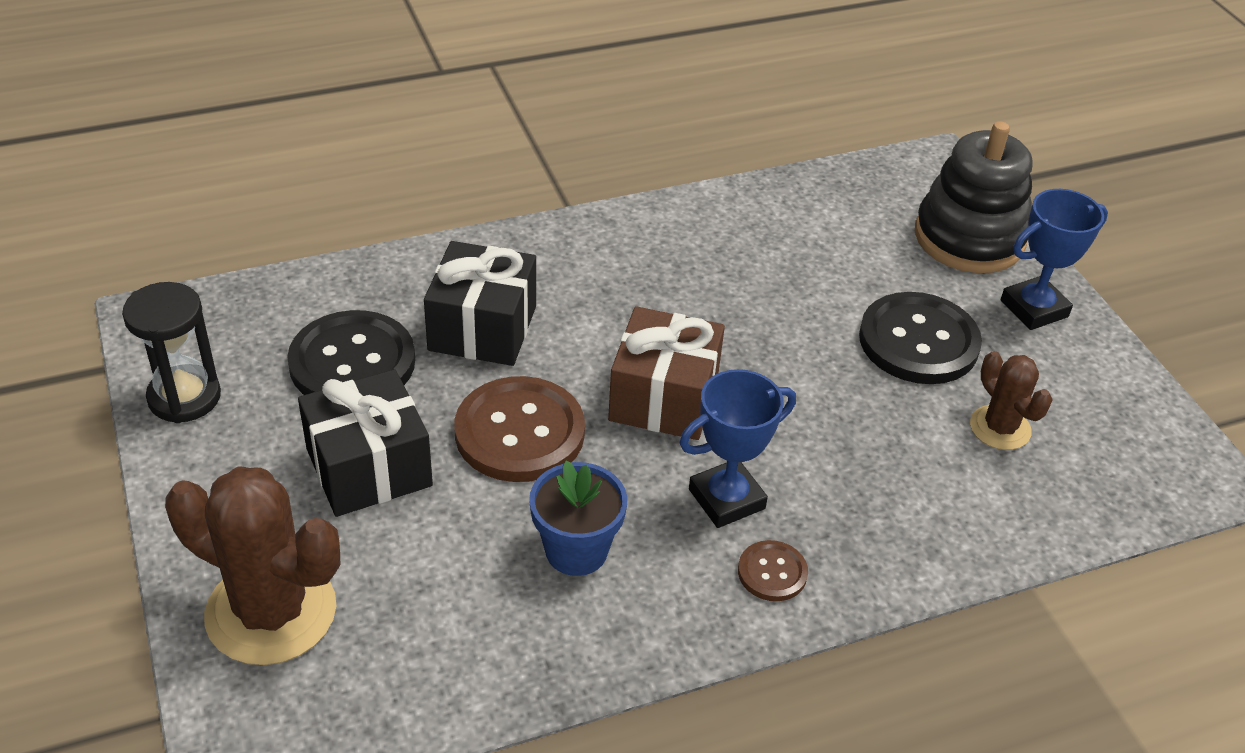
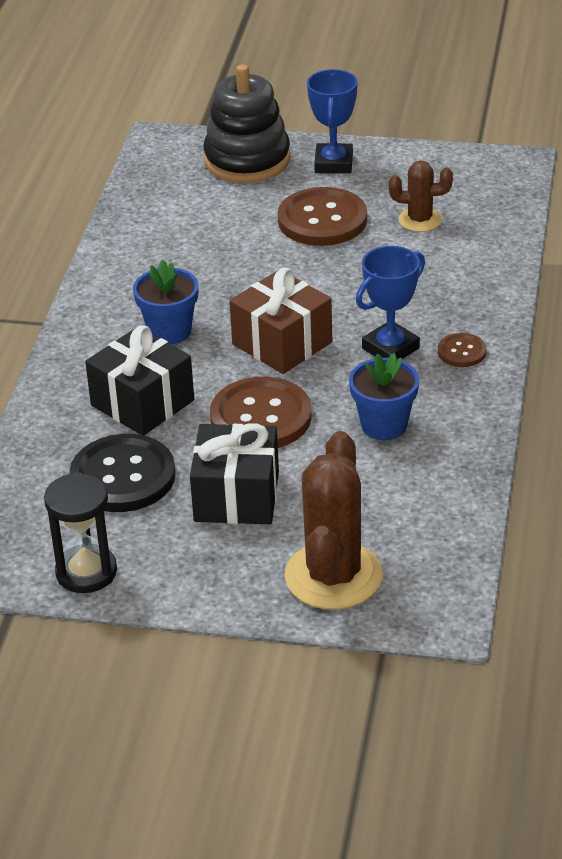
camera: 55 degrees left, 5 degrees down
(271, 612) = (333, 576): brown cactus -> brown cactus turned 45 degrees counterclockwise
(617, 300) = (169, 331): none -> blue flower pot
(726, 499) = (390, 348): blue trophy -> blue trophy turned 45 degrees clockwise
(918, 341) = (322, 220): black button -> brown button

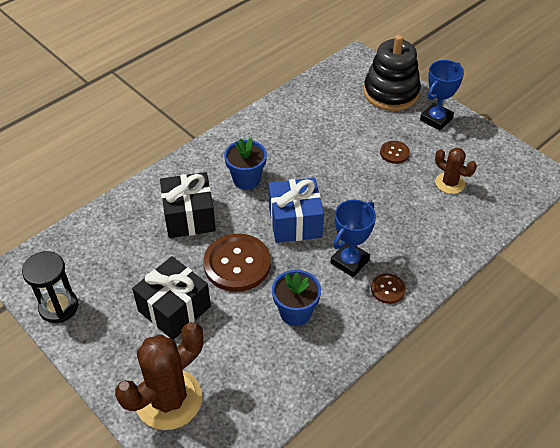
camera: 35 degrees right, 10 degrees up
(123, 476) = (134, 257): black button -> none
(282, 343) = (295, 222): brown gift -> blue gift
(322, 220) = (394, 153): brown button -> brown button, size x0.49
(390, 348) = (349, 261): blue trophy -> blue trophy turned 45 degrees counterclockwise

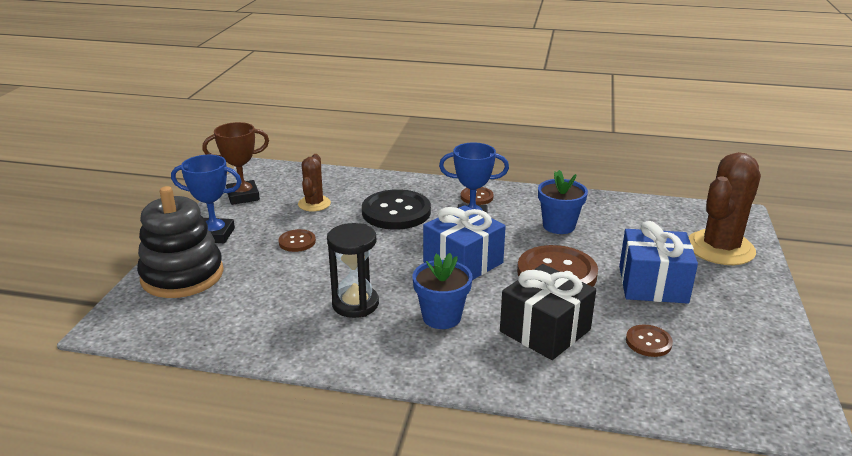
camera: 125 degrees left, 20 degrees down
(58, 307) = (772, 356): black hourglass -> black hourglass (355, 304)
(131, 257) = (648, 342): none -> brown button
(169, 399) = (720, 248): brown cactus -> brown cactus turned 60 degrees counterclockwise
(174, 309) = (652, 284): black gift -> blue gift
(400, 223) = (396, 212): none -> black button
(492, 150) = (243, 196): none -> brown trophy

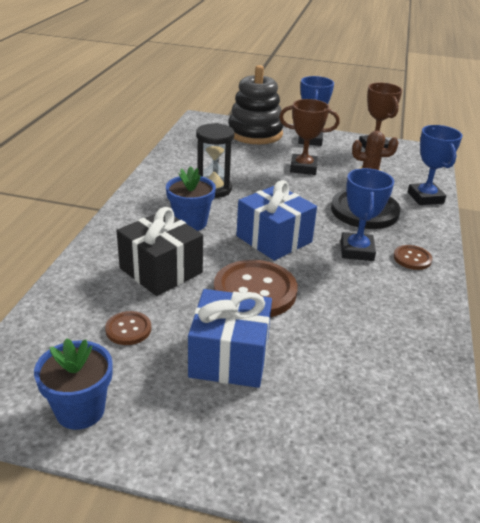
camera: 90 degrees right, 5 degrees up
(297, 242) = (303, 168): brown button -> brown trophy
(365, 180) = (425, 198): none -> blue trophy
(559, 226) = (356, 308): blue flower pot -> blue flower pot (80, 410)
(720, 248) = (318, 451): brown cactus -> none

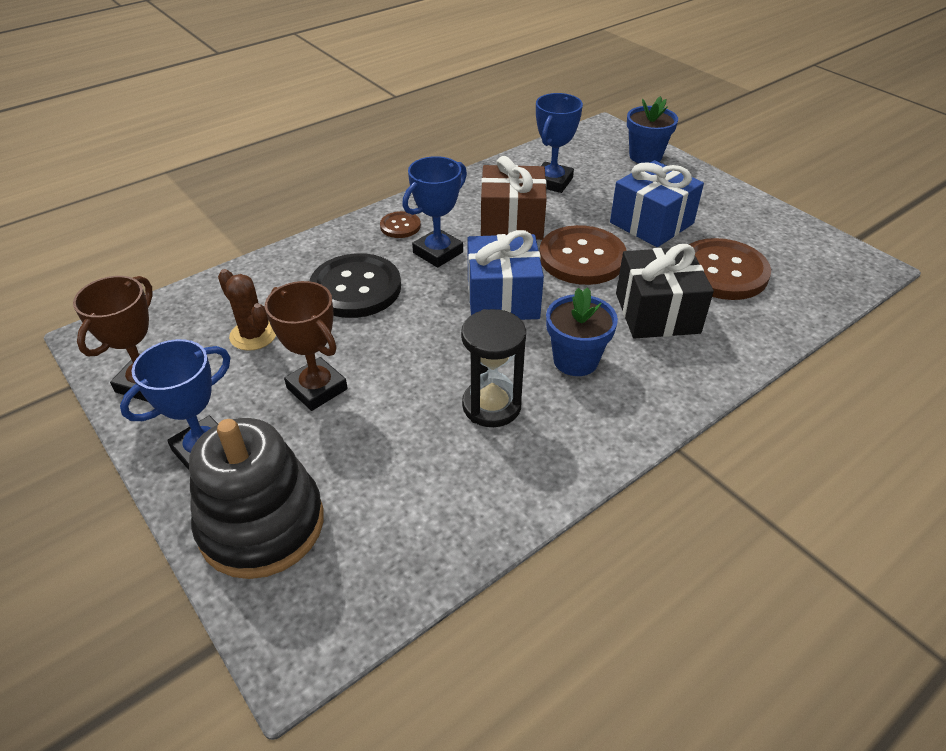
camera: 140 degrees left, 10 degrees up
(80, 410) = (785, 234): blue flower pot -> blue flower pot (645, 156)
(128, 329) = (722, 272): brown button -> brown button, size x2.02
(345, 299) = (512, 222): none -> brown gift
(425, 198) = (260, 274): blue trophy -> blue trophy (552, 182)

